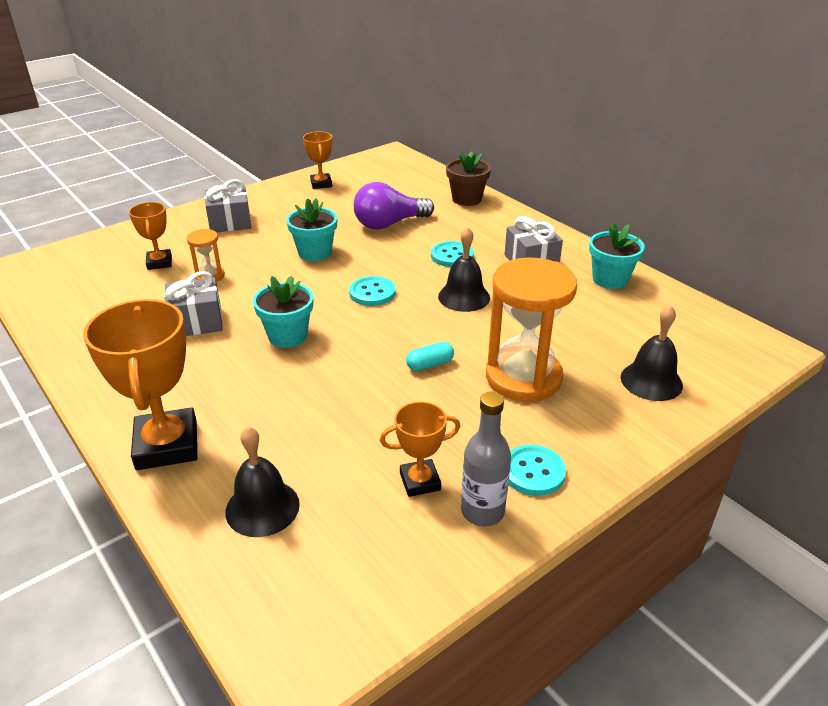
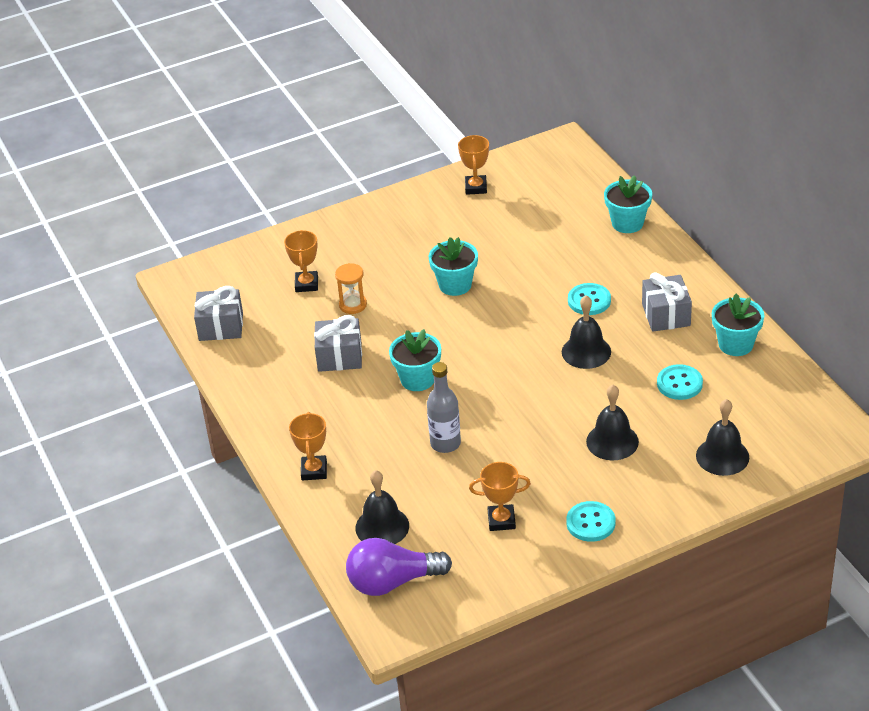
camera: 15 degrees right, 5 degrees up
(167, 445) = (314, 470): orange trophy -> orange trophy, size x0.55
(230, 222) = (376, 237): grey gift -> grey gift (221, 326)
(372, 293) = (501, 339): turquoise button -> turquoise button (679, 384)
(389, 224) = (536, 252): purple light bulb -> purple light bulb (392, 582)
(430, 364) = (535, 420): turquoise capsule -> none
(466, 199) = (627, 223): brown flower pot -> turquoise flower pot
(482, 511) = (542, 548): grey bottle -> grey bottle (445, 443)
(523, 377) = (612, 441): orange hourglass -> black bell

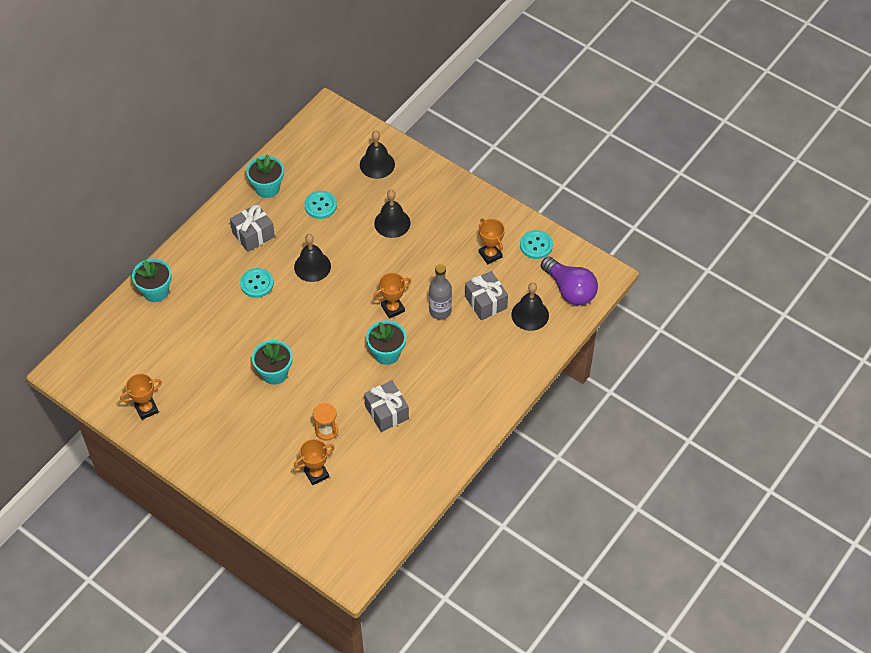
camera: 120 degrees left, 15 degrees up
(221, 326) = (391, 509): grey gift -> grey gift (486, 302)
(314, 470) = (503, 375): orange trophy -> orange trophy (393, 308)
(590, 523) = (467, 210): turquoise button -> turquoise button (536, 245)

